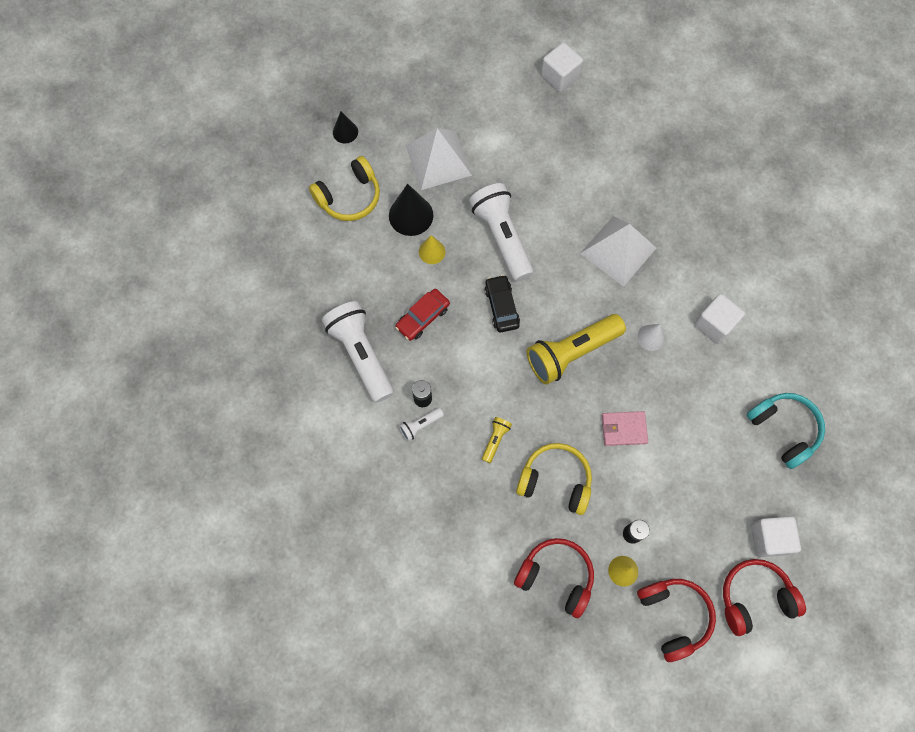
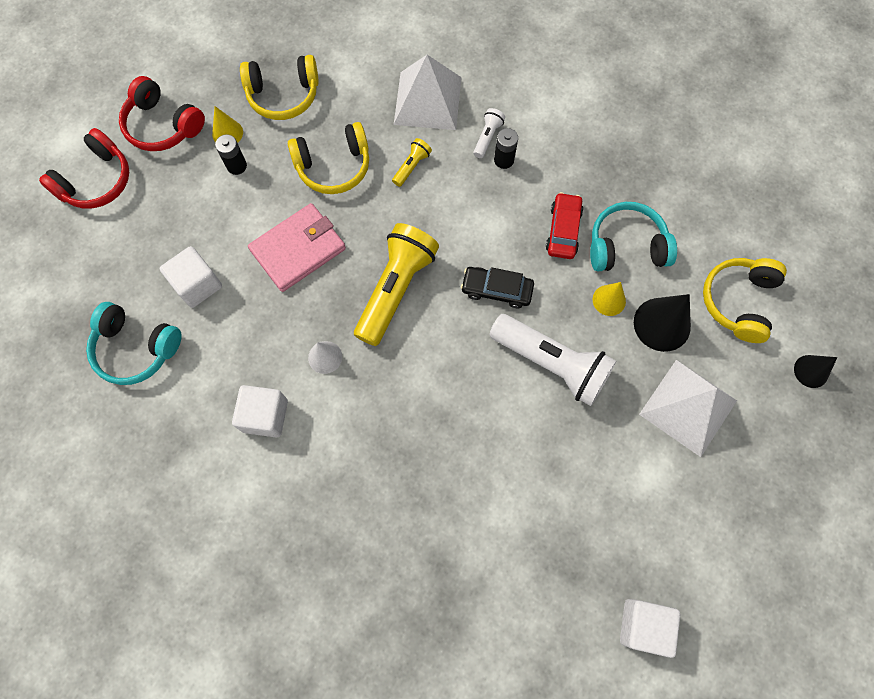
camera: 145 degrees right, 0 degrees up
(361, 354) = (590, 161): white flashlight -> none
(389, 278) = (626, 246): none -> turquoise headphones
(495, 440) = (411, 166): yellow flashlight -> yellow flashlight turned 135 degrees counterclockwise
(501, 306) = (496, 290): black car -> black car turned 150 degrees clockwise
(556, 576) = (283, 95): red headphones -> yellow headphones
(618, 250) = (419, 432): white pyramid -> white pyramid (428, 100)
(623, 429) = (298, 249): pink wallet -> pink wallet, size x1.60
(769, 538) = (105, 237): white cube -> white cube (197, 285)

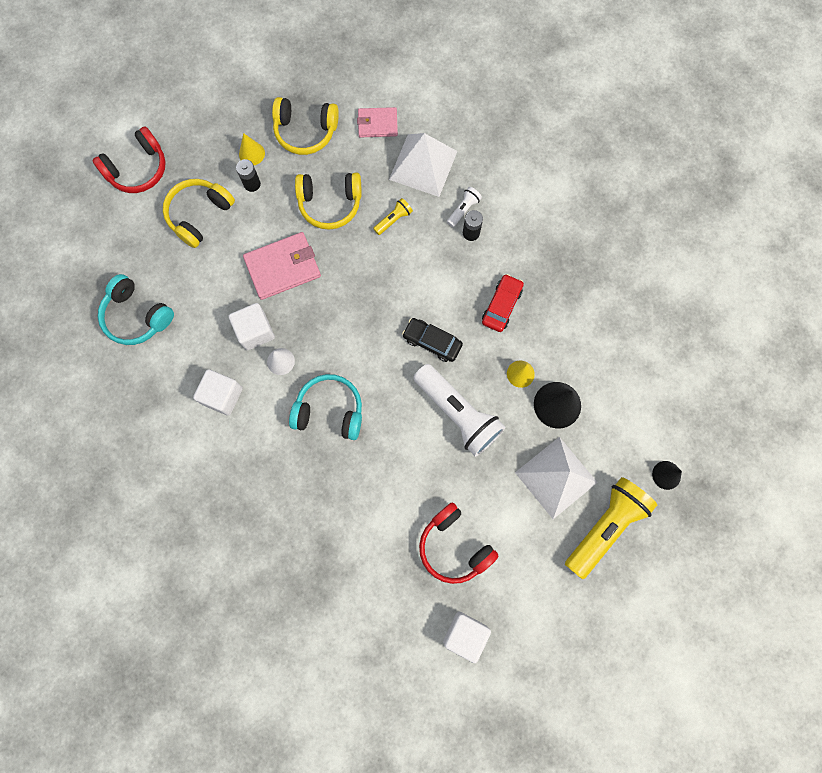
camera: 15 degrees right, 5 degrees up
(163, 125) = (201, 134): red headphones -> red headphones (454, 546)
(197, 285) = (196, 276): white cube -> white cube (255, 331)
(363, 69) = (377, 124): none -> pink wallet
(395, 289) = (351, 320): yellow flashlight -> yellow flashlight (605, 526)
(626, 246) = (549, 332): turquoise headphones -> turquoise headphones (329, 411)
(738, 301) = (626, 402): yellow headphones -> yellow headphones (199, 215)

